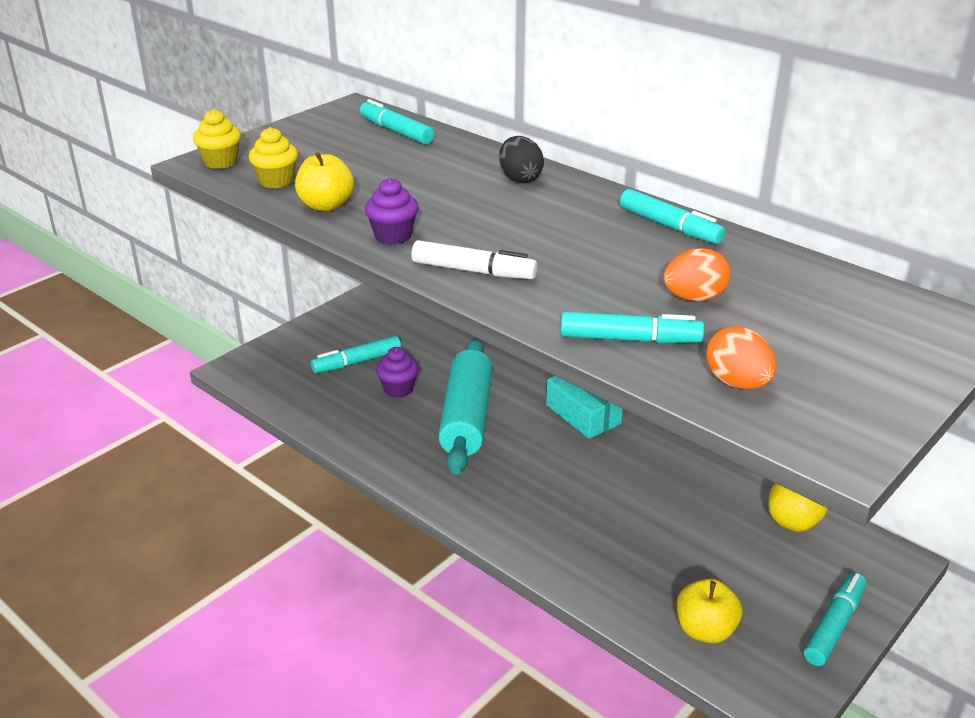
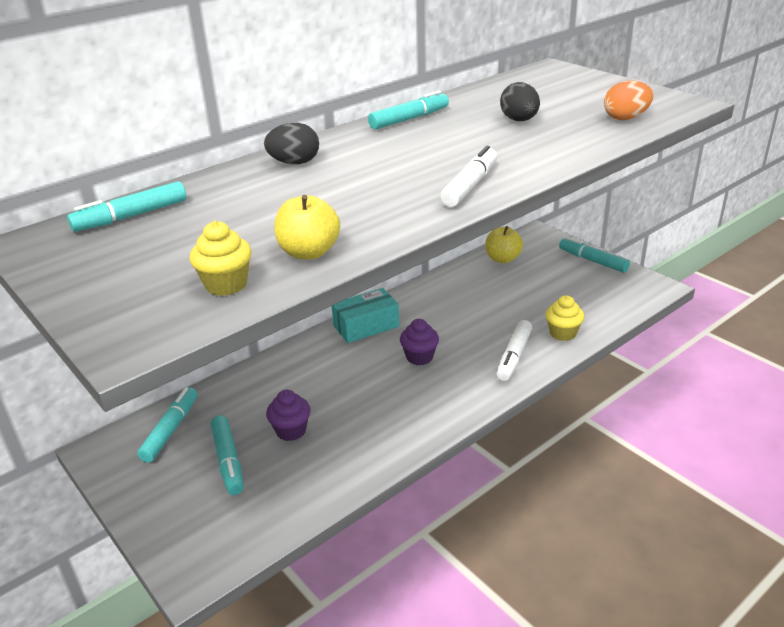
camera: 80 degrees left, 0 degrees up
(220, 162) = (137, 328): yellow cupcake -> yellow cupcake (562, 333)
(393, 236) = (393, 218): purple cupcake -> purple cupcake (419, 357)
(466, 418) = (352, 388): turquoise rolling pin -> none
(549, 537) = (514, 356): none -> white marker
(630, 339) = (576, 141): turquoise marker -> turquoise marker (171, 430)
(694, 298) = (519, 120): orange egg -> black egg
(705, 630) = (602, 303): yellow apple -> none

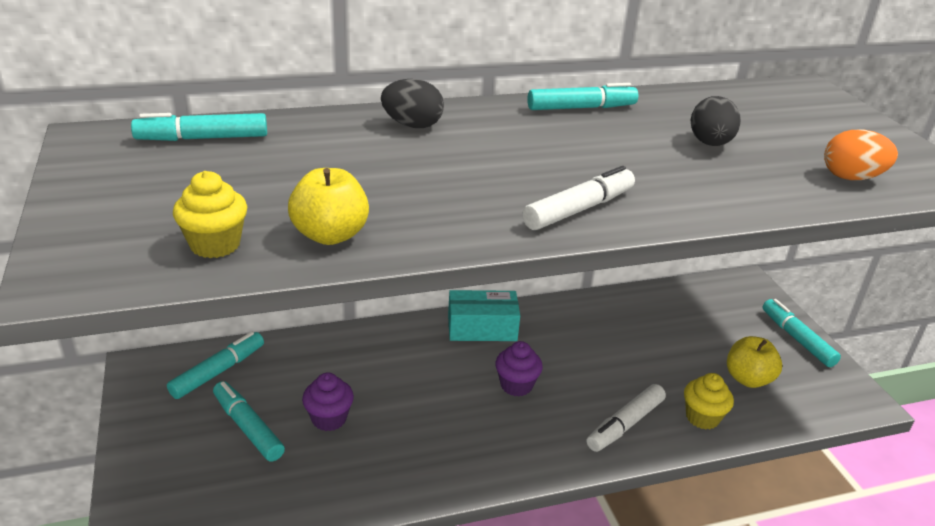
camera: 20 degrees right, 0 degrees up
(228, 461) = (248, 427): turquoise marker -> turquoise marker turned 135 degrees clockwise
(502, 259) = (686, 300): yellow apple -> yellow apple (748, 379)

